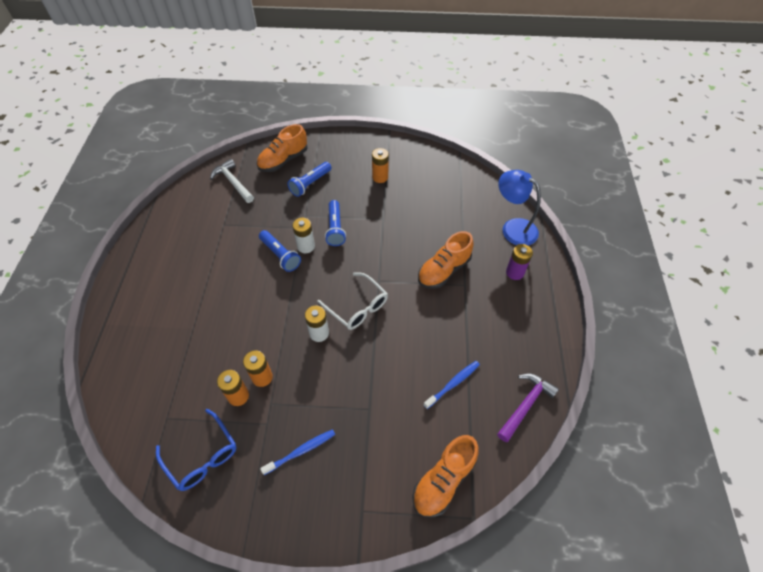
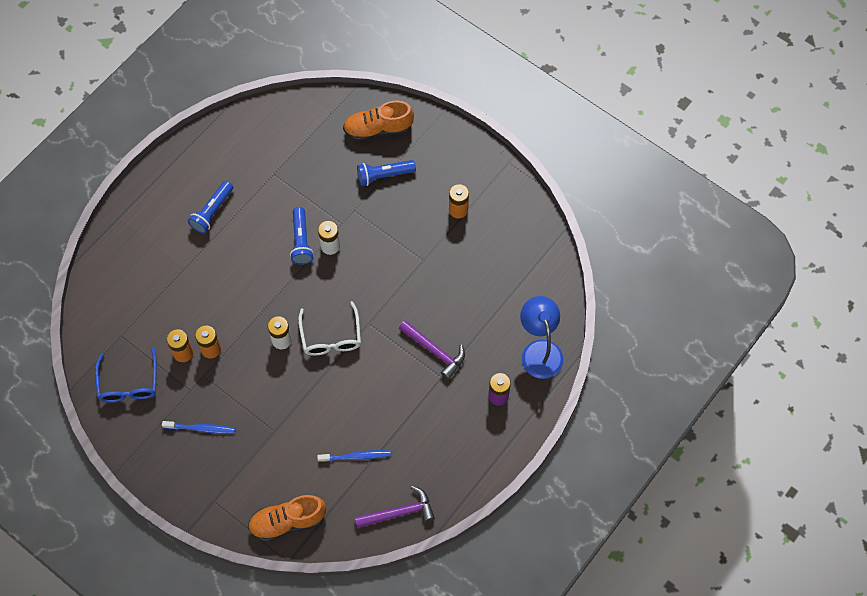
camera: 35 degrees right, 10 degrees up
(233, 182) = (312, 128): white hammer -> none
(335, 228) = (371, 243): blue flashlight -> blue flashlight (212, 212)
(444, 270) = (435, 351): orange shoe -> purple hammer

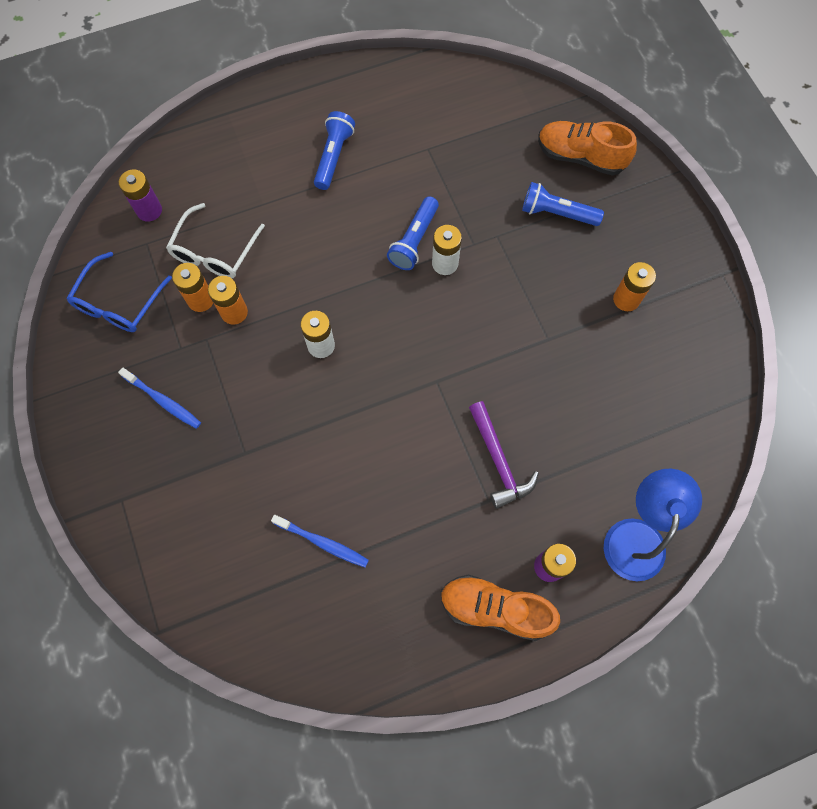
camera: 30 degrees right, 5 degrees up
(108, 313) = (149, 210): none -> purple battery
(212, 212) = (333, 157): blue flashlight -> blue flashlight turned 135 degrees clockwise
(287, 522) = (189, 579): orange shoe -> orange shoe (495, 609)
(331, 337) = (381, 373): white glasses -> white glasses (214, 252)
(399, 512) = (333, 651): purple hammer -> none

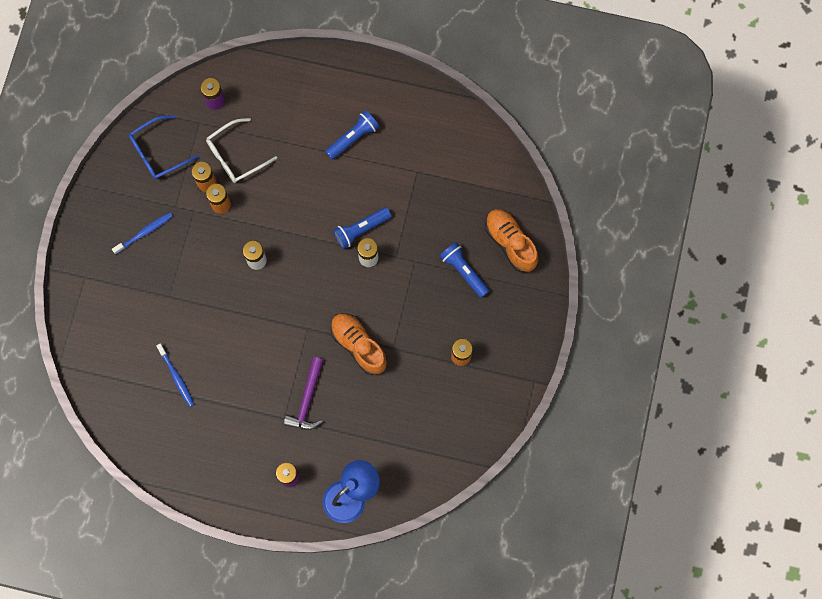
camera: 35 degrees right, 5 degrees up
(163, 401) = (144, 233): blue toothbrush -> blue toothbrush turned 105 degrees counterclockwise
(495, 609) = (243, 478): orange shoe -> orange shoe (358, 345)

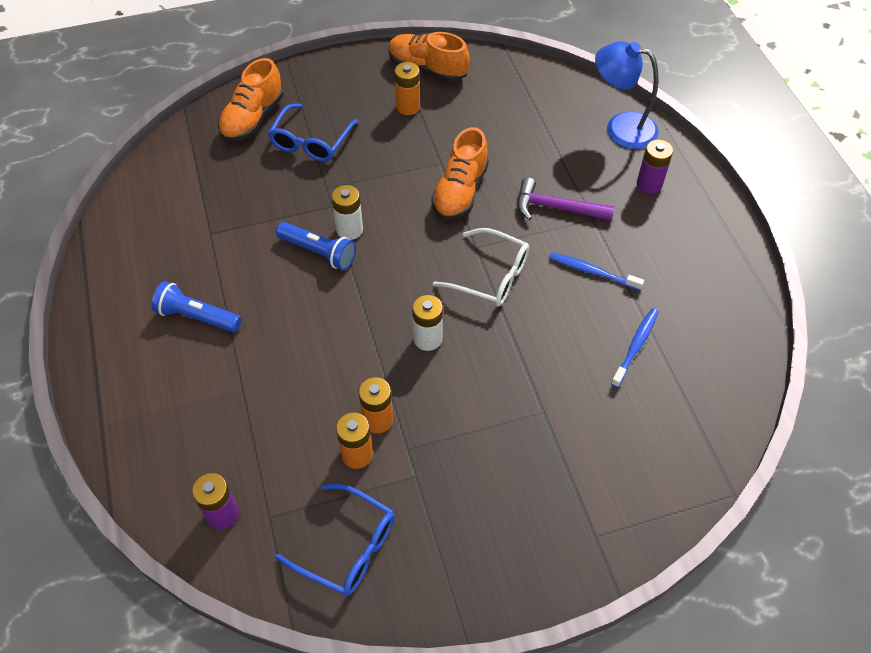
camera: 120 degrees left, 20 degrees down
(144, 233) = (479, 494): blue toothbrush -> blue toothbrush (592, 272)
(235, 156) = (296, 440): white glasses -> white glasses (491, 276)
(307, 400) = (556, 208): purple hammer -> purple hammer turned 150 degrees counterclockwise
(464, 271) = (311, 142): blue flashlight -> blue glasses
(493, 392) = (427, 69): none -> orange shoe

